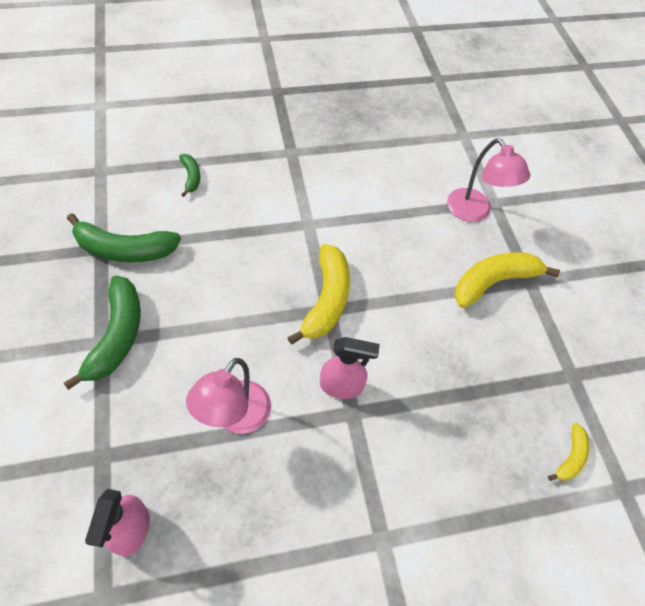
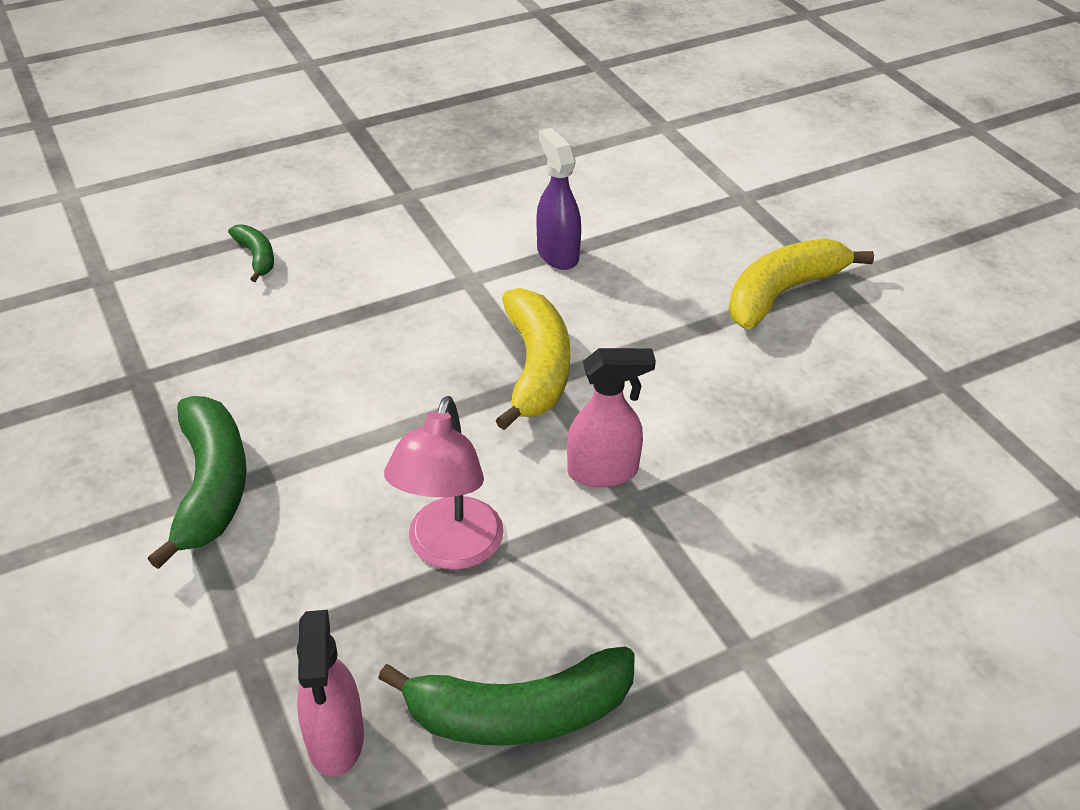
camera: 10 degrees left, 15 degrees down
(124, 249) = (180, 371): green banana -> green banana (519, 713)
(366, 218) = (557, 254): none -> purple spray bottle
(474, 212) = (718, 215): pink lamp -> none
(570, 457) = (984, 481): yellow banana -> none

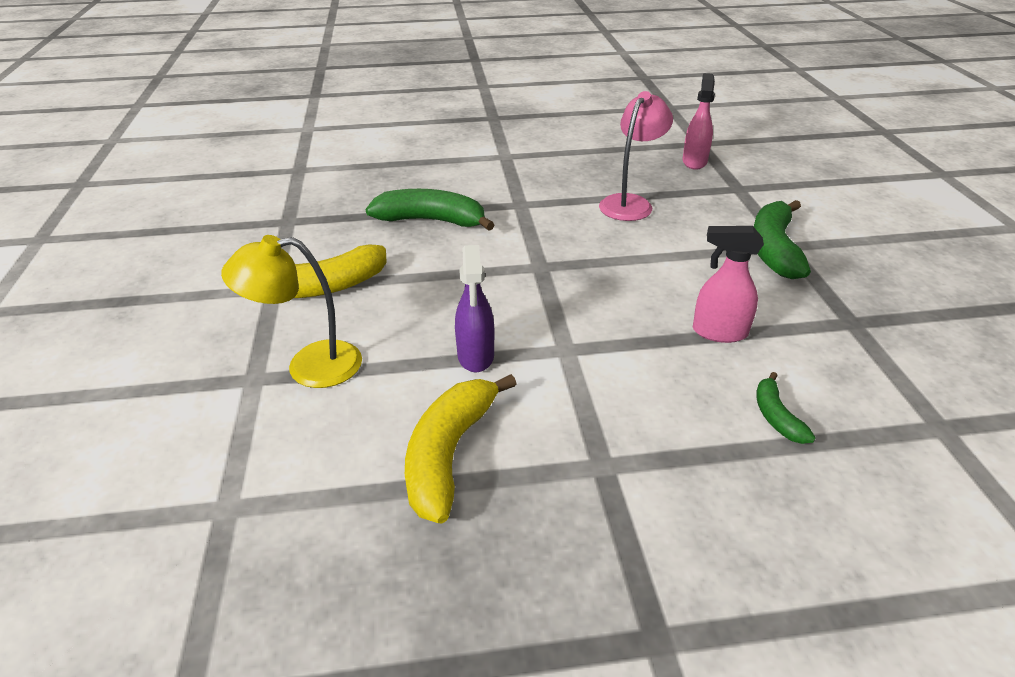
camera: 160 degrees left, 5 degrees down
(519, 713) = (614, 157): green banana -> green banana (431, 221)
(536, 368) = (542, 273): yellow banana -> yellow banana (449, 454)
(603, 472) = (530, 217): pink spray bottle -> pink spray bottle (719, 332)
(706, 215) = (309, 366): none -> yellow lamp

